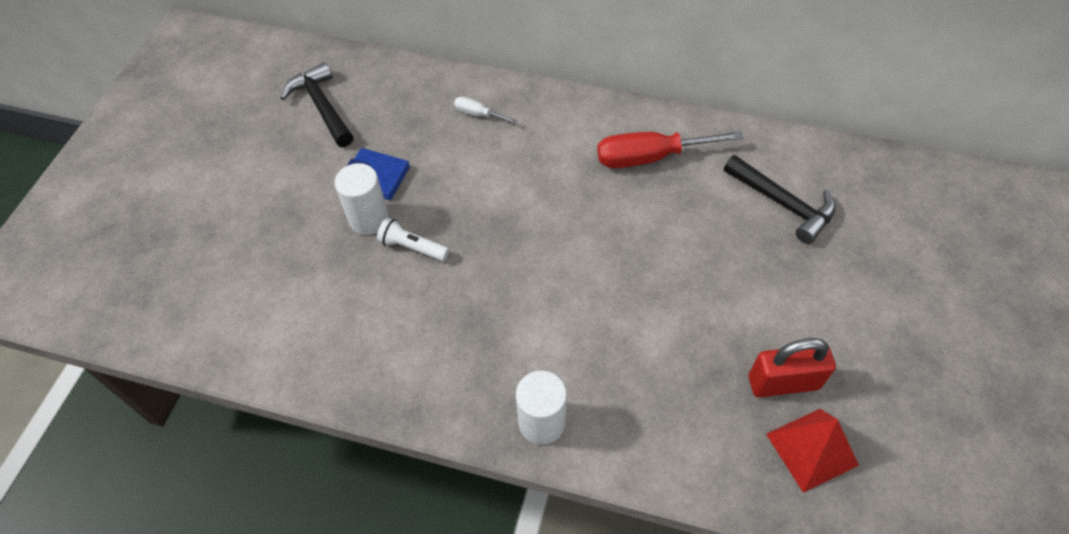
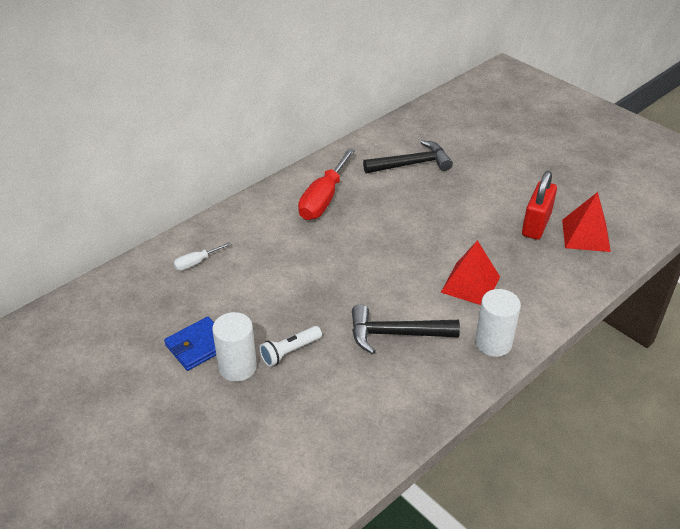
camera: 60 degrees left, 15 degrees down
(322, 107) = (83, 352): black hammer -> black hammer (396, 334)
(620, 358) = (470, 284): none -> red pyramid

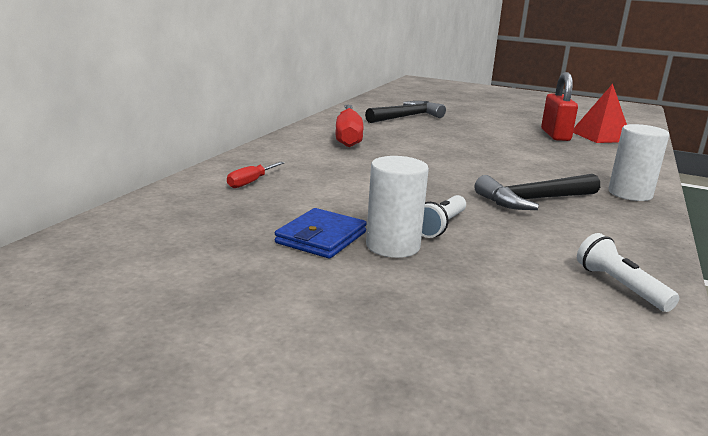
camera: 25 degrees left, 20 degrees down
(196, 262) = (250, 182): white screwdriver -> red screwdriver
(351, 450) = (619, 286): none -> white flashlight
(470, 284) = (553, 166): red pyramid -> none

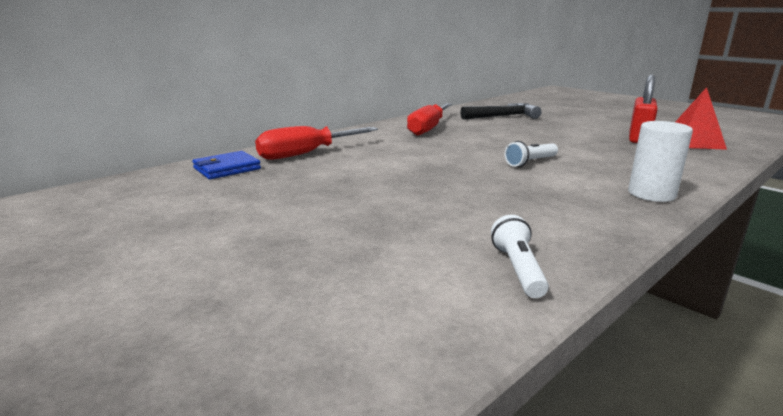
camera: 25 degrees right, 0 degrees up
(250, 182) = (306, 154): red screwdriver -> red screwdriver, size x2.06
(321, 238) = (303, 196): blue wallet -> blue wallet (227, 169)
(392, 246) = (350, 208): white cylinder -> none
(440, 226) = (412, 199): white flashlight -> white flashlight (530, 162)
(534, 200) = (533, 189): black hammer -> none

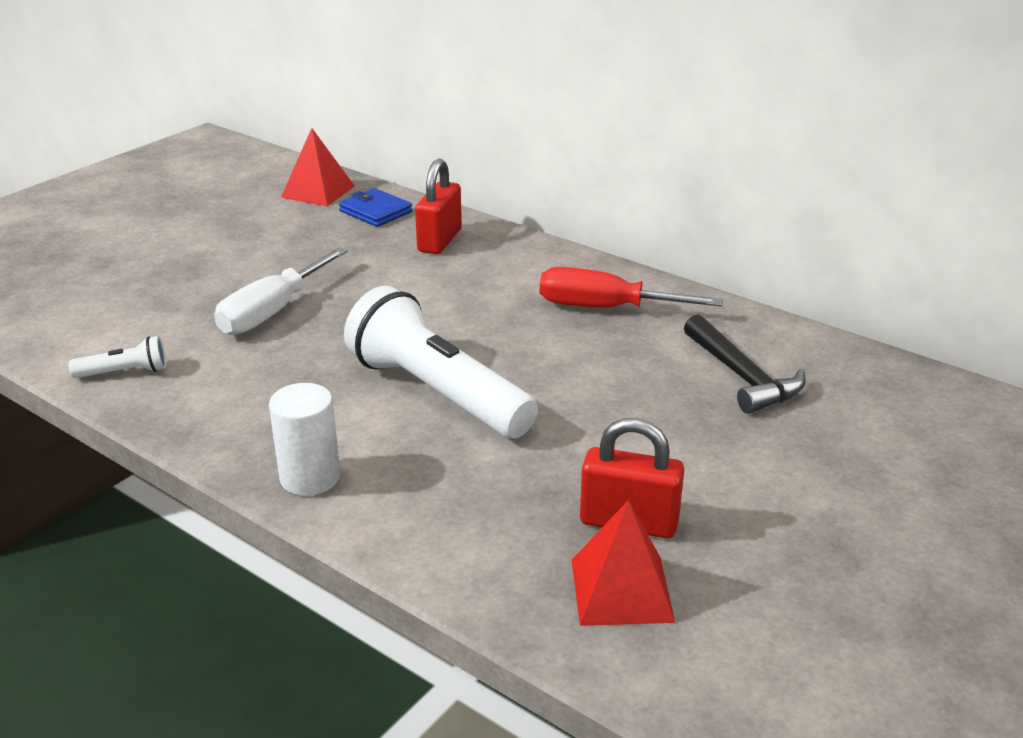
camera: 80 degrees right, 10 degrees up
(147, 187) = (318, 191): none -> red pyramid
(306, 154) = (440, 240): red screwdriver -> red padlock
(401, 205) = (272, 312): none -> white screwdriver
(530, 162) = (437, 392): white flashlight -> white flashlight, size x2.34

